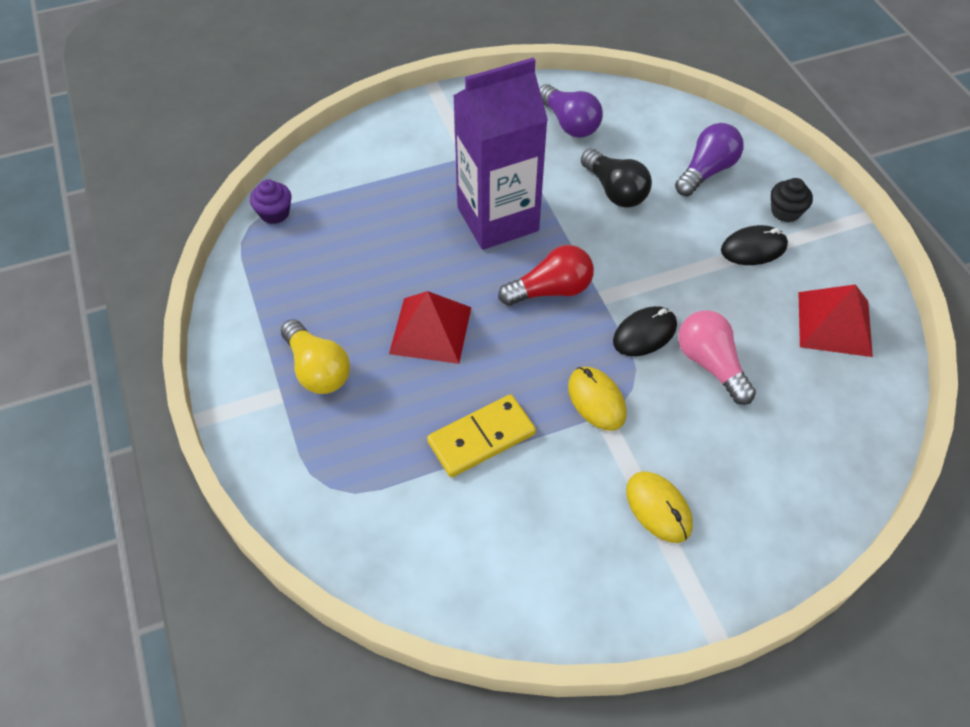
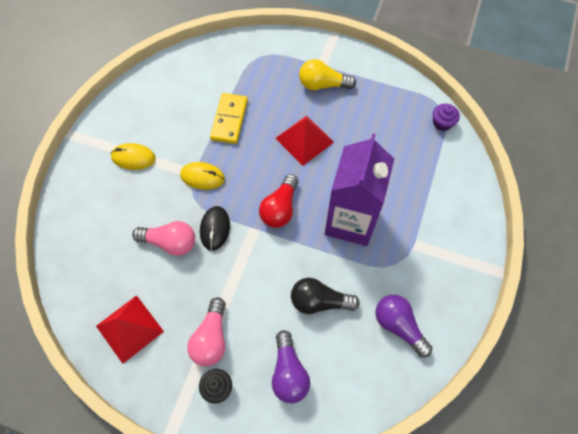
camera: 130 degrees right, 10 degrees up
(569, 123) = (398, 326): purple light bulb -> purple light bulb turned 45 degrees clockwise
(753, 248) = (211, 338): black mouse -> pink light bulb

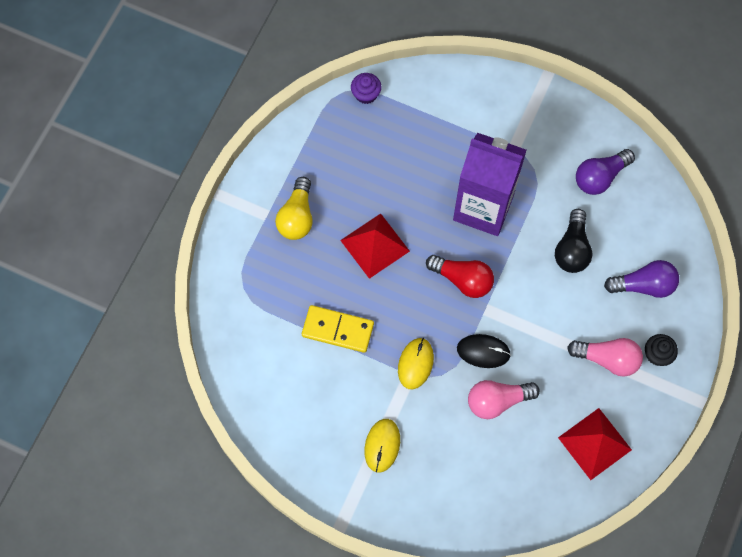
camera: 85 degrees left, 5 degrees up
(170, 242) = (497, 401): pink light bulb -> pink light bulb turned 120 degrees counterclockwise

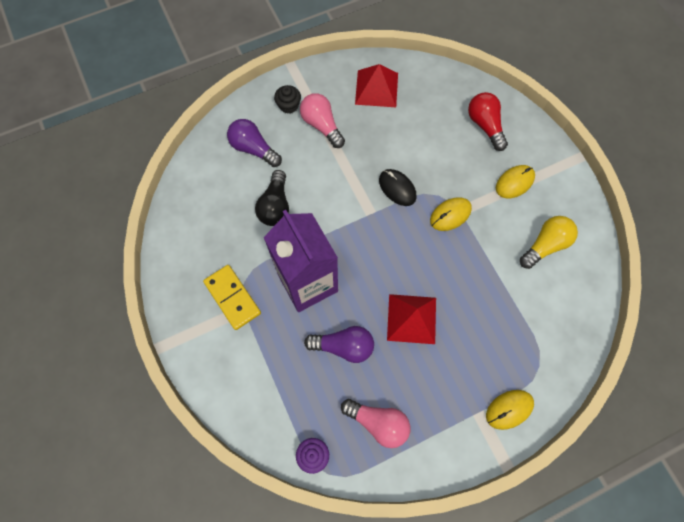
camera: 140 degrees left, 0 degrees up
(244, 235) = (509, 409): none -> yellow mouse
(297, 217) = (454, 391): yellow light bulb -> yellow light bulb (545, 245)
(338, 329) = (488, 279): yellow domino -> yellow domino (232, 298)
(463, 280) = (369, 244): red light bulb -> red light bulb (485, 125)
(497, 401) = (415, 153): pink light bulb -> pink light bulb (378, 422)
(572, 249) = (275, 206): black light bulb -> black light bulb turned 135 degrees clockwise
(600, 177) = (206, 238): purple light bulb -> purple light bulb (344, 346)

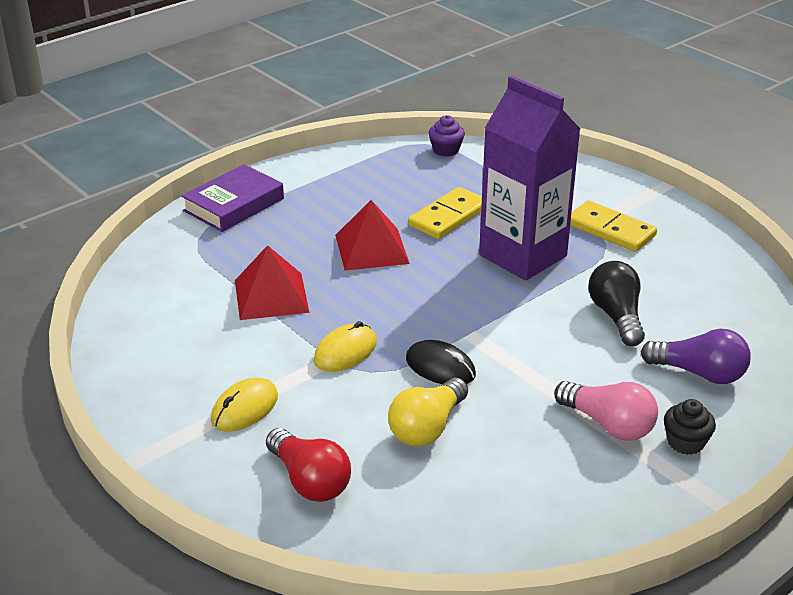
camera: 165 degrees right, 35 degrees down
(344, 346) = (448, 217): purple light bulb -> yellow domino
(376, 88) = (539, 502): red pyramid -> red pyramid (271, 296)
(378, 422) = (384, 176): pink light bulb -> none
(509, 409) = (234, 205): yellow mouse -> purple book
(545, 245) = (190, 344): yellow light bulb -> yellow light bulb (427, 427)

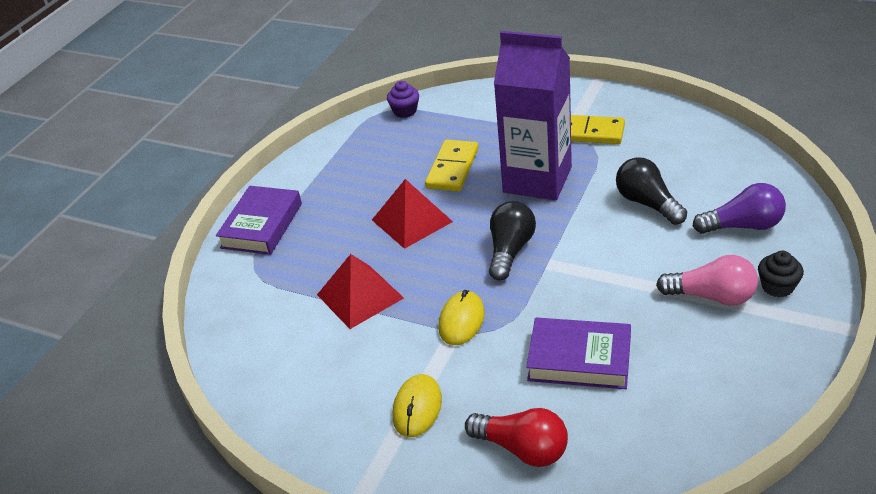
camera: 20 degrees left, 5 degrees up
(427, 427) = (579, 359): yellow light bulb -> purple book
(440, 367) = (548, 302): black mouse -> none
(442, 308) = (510, 250): none -> black light bulb

